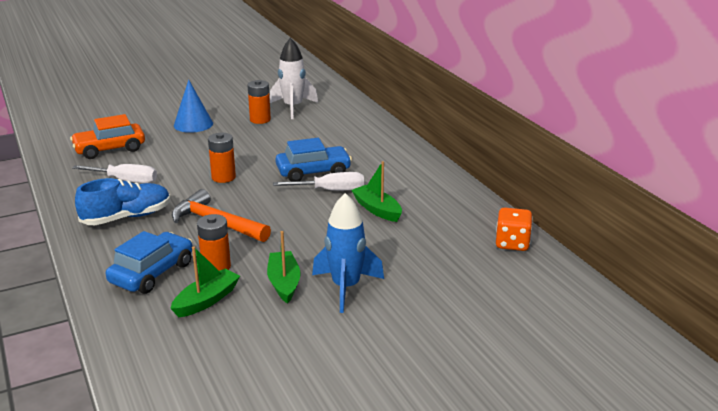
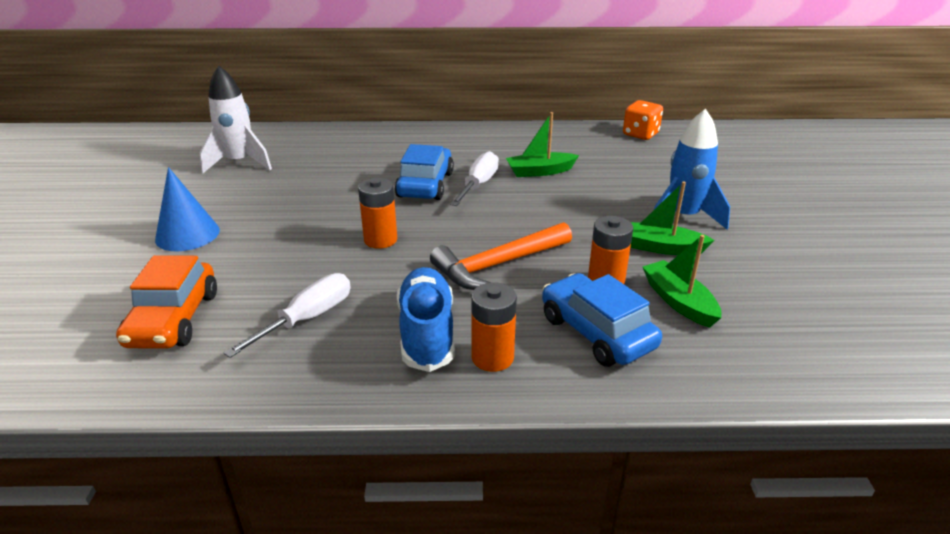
camera: 65 degrees left, 5 degrees up
(260, 120) = (244, 188): orange battery -> orange battery (492, 357)

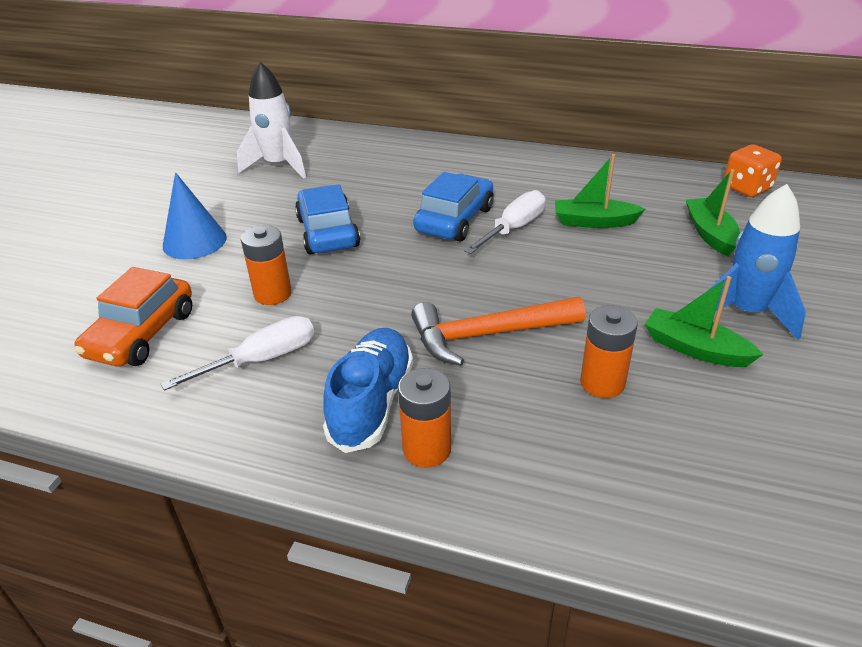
camera: 20 degrees right, 5 degrees up
(380, 240) = (376, 280): orange battery -> orange battery (273, 294)
(596, 332) = (560, 444): blue car -> blue car (328, 232)
(678, 301) = (682, 427): green boat -> green boat (710, 234)

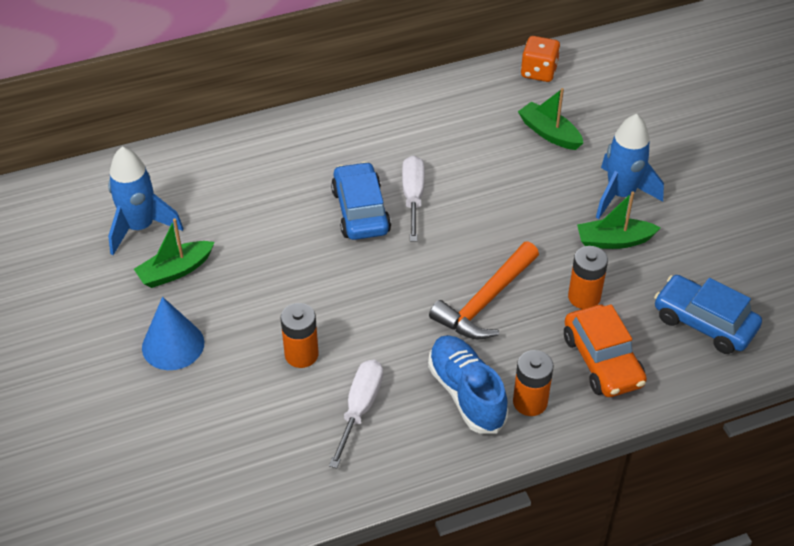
camera: 40 degrees left, 10 degrees up
(141, 334) = (246, 443): orange car -> orange car (602, 361)
(278, 165) = (140, 227): white rocket -> blue rocket
(328, 232) = (275, 276): blue car -> blue car (704, 322)
(594, 222) = (463, 161): green boat -> green boat (175, 271)

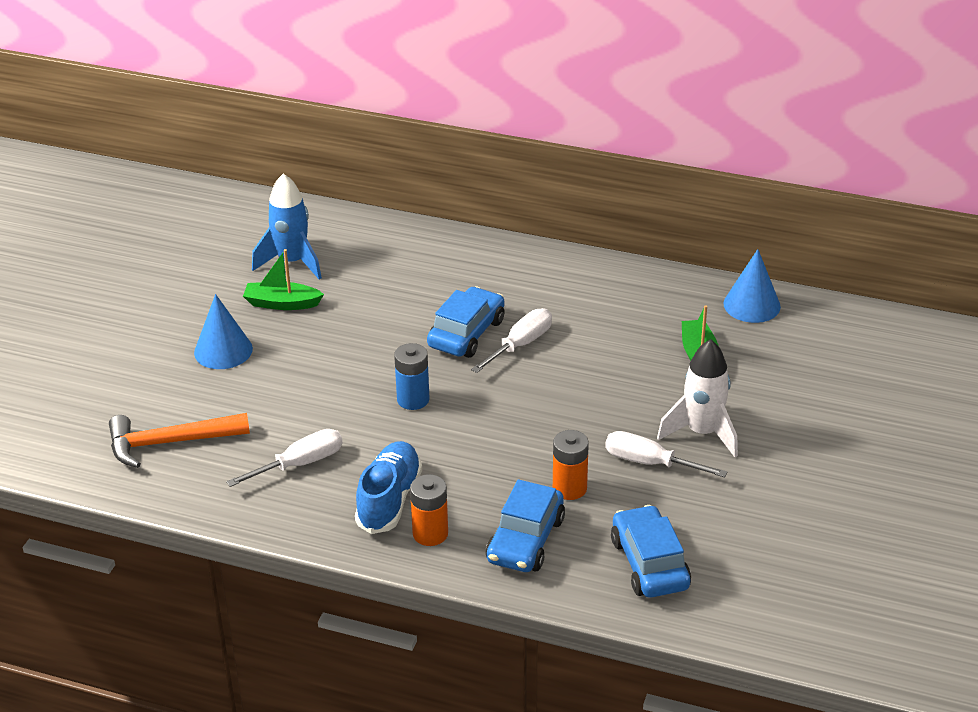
camera: 40 degrees right, 10 degrees down
(301, 354) = (302, 406): orange battery -> none
(385, 294) = (413, 399): none -> blue battery
(485, 301) = (485, 447): orange hammer -> orange hammer (170, 442)
(539, 72) = (752, 305): orange dice -> blue cone
(602, 361) = (525, 540): orange car -> blue car
(614, 241) = (650, 463): green boat -> white screwdriver
(620, 195) = (702, 433): blue rocket -> white rocket

